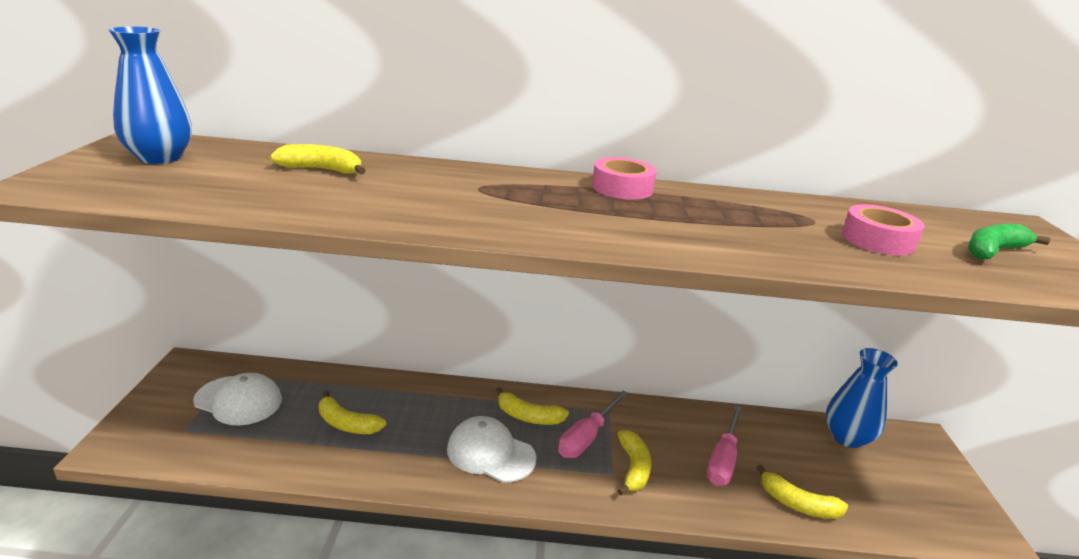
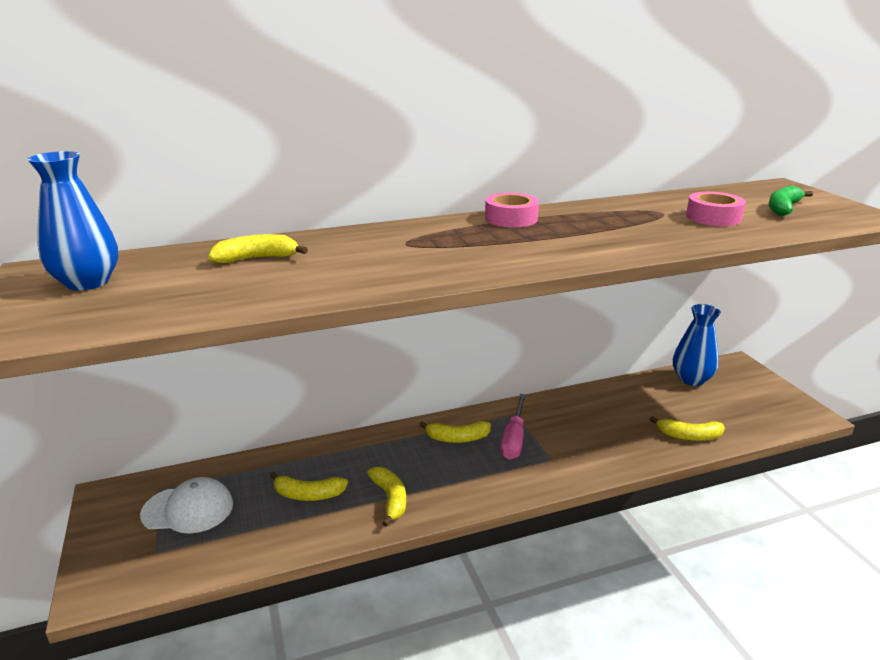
camera: 20 degrees left, 0 degrees up
(490, 453) = (448, 476): white cap -> none
(633, 468) = (563, 450): yellow banana -> yellow banana (390, 499)
(723, 460) = (621, 422): pink screwdriver -> none

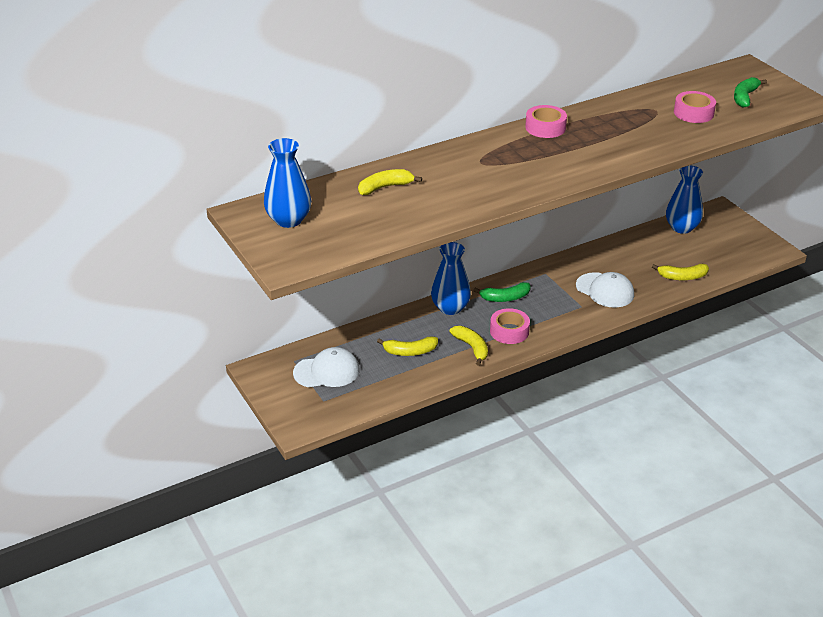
camera: 10 degrees left, 10 degrees up
(385, 443) = (450, 308): none -> blue vase
(447, 482) = (509, 331): none -> pink tape
(457, 438) = (505, 298): yellow banana -> green banana
(514, 439) = (549, 294): pink screwdriver -> none
(586, 442) = (605, 290): none -> white cap

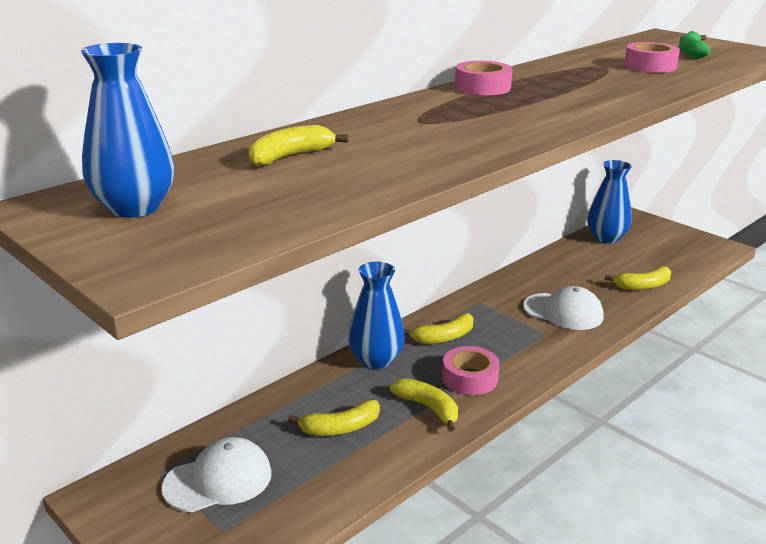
camera: 15 degrees left, 10 degrees down
(505, 298) = (443, 337): green banana -> yellow banana

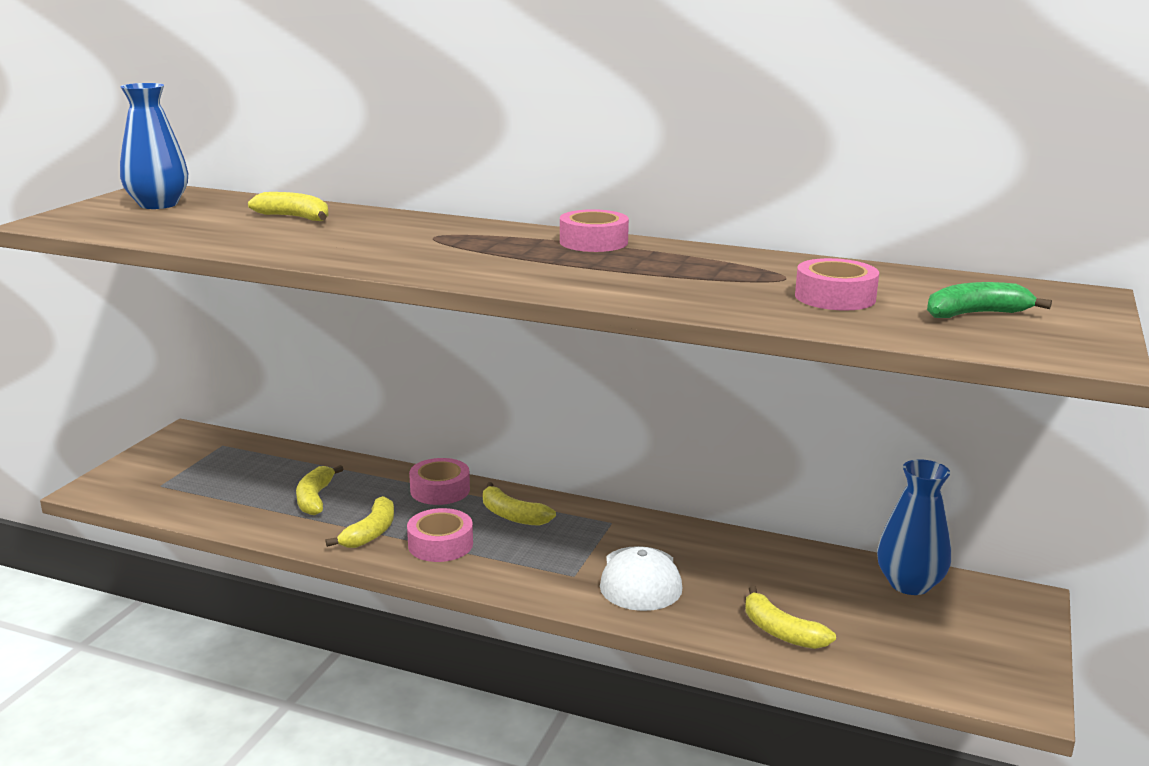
camera: 65 degrees right, 5 degrees down
(218, 480) = (220, 468): white cap -> none
(341, 428) = (315, 498): yellow banana -> yellow banana turned 45 degrees clockwise
(376, 360) = (440, 490): blue vase -> pink tape

